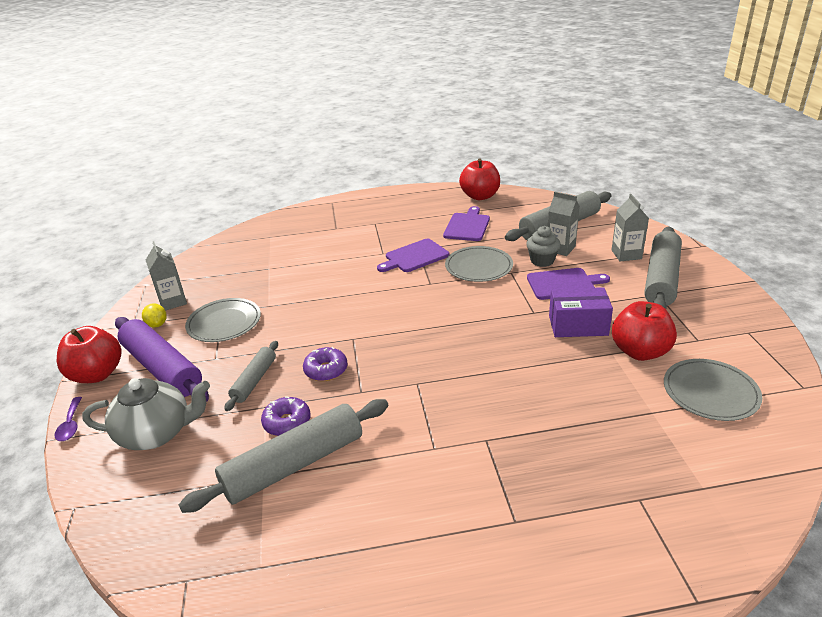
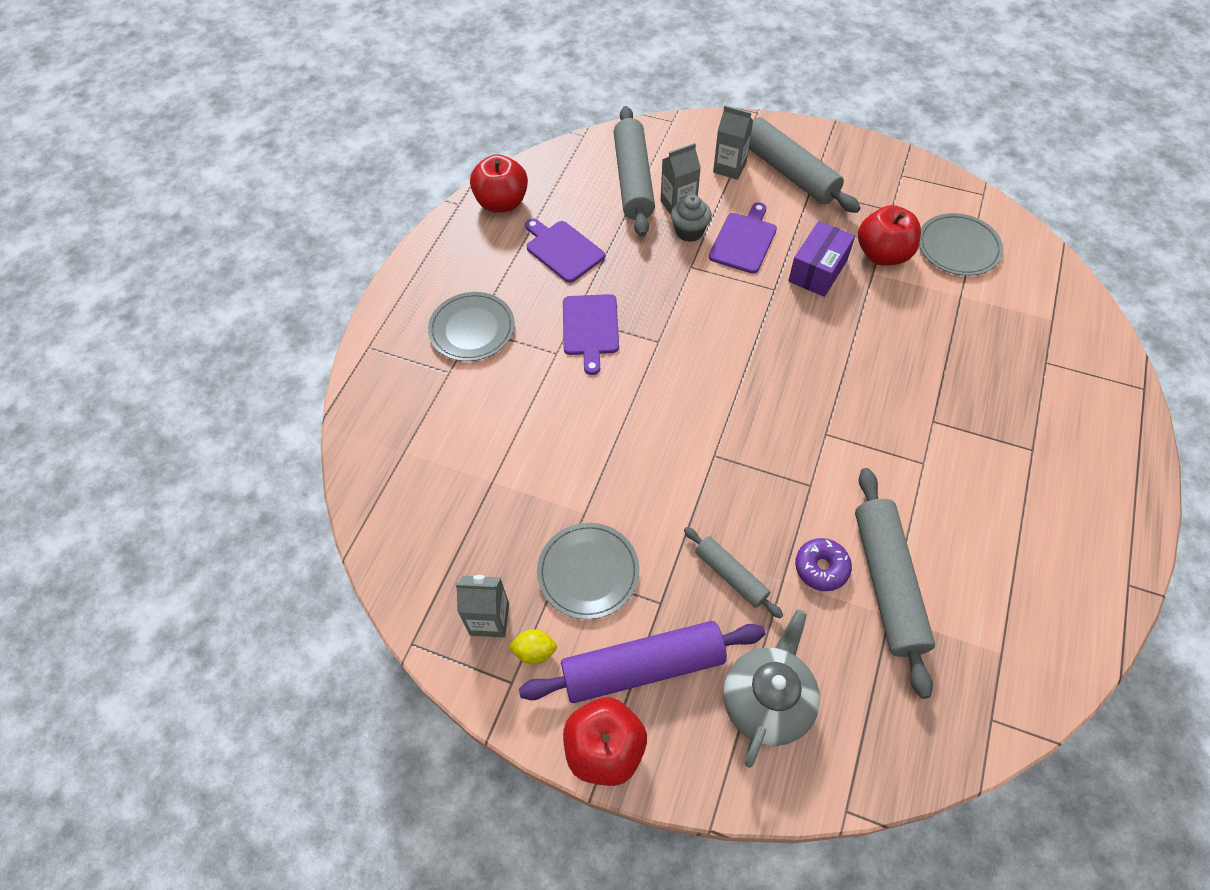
camera: 60 degrees left, 25 degrees up
(70, 425) = (695, 796): purple spoon -> none
(326, 370) = (755, 501): purple donut -> none
(478, 266) = (658, 285): grey plate -> grey plate (472, 329)

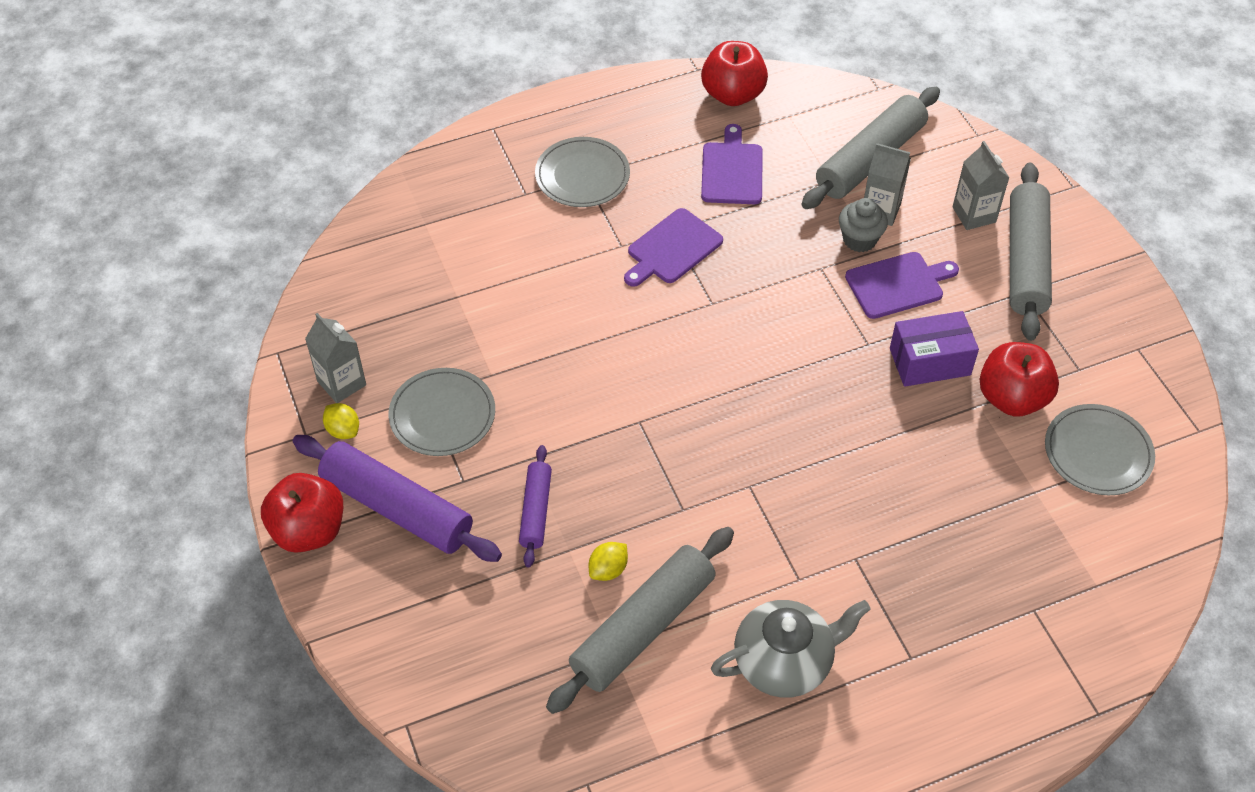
camera: 45 degrees right, 5 degrees down
(731, 575) = (536, 511): grey rolling pin -> purple rolling pin
(767, 701) = (448, 610): grey teapot -> grey teapot (784, 662)
(821, 568) = (608, 569): purple donut -> yellow lemon

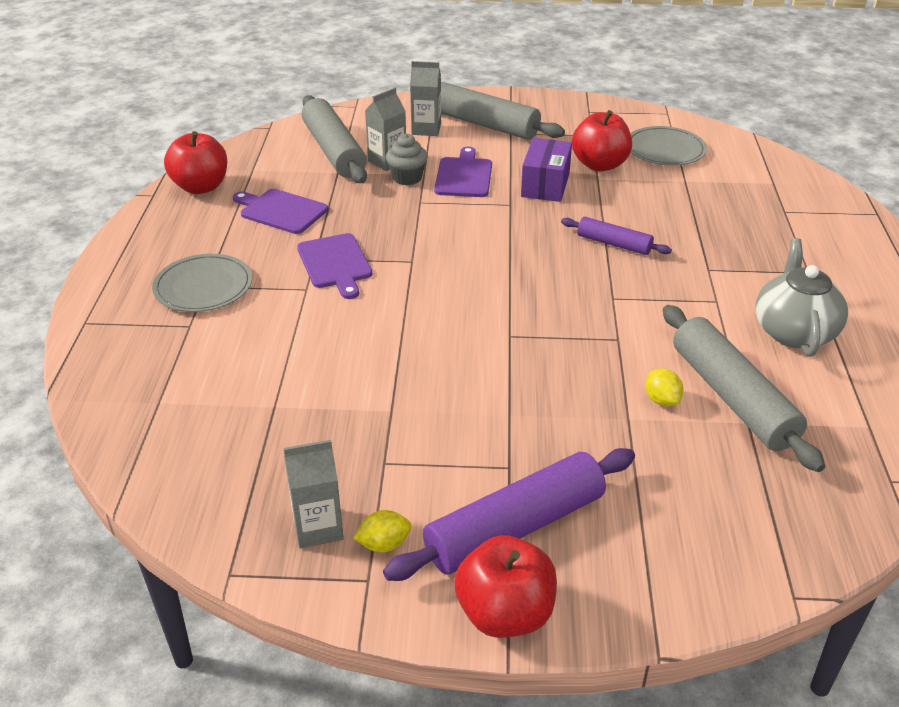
camera: 65 degrees left, 15 degrees down
(442, 415) = (416, 459): grey plate -> none
(536, 511) = (573, 427): purple rolling pin -> purple rolling pin (614, 244)

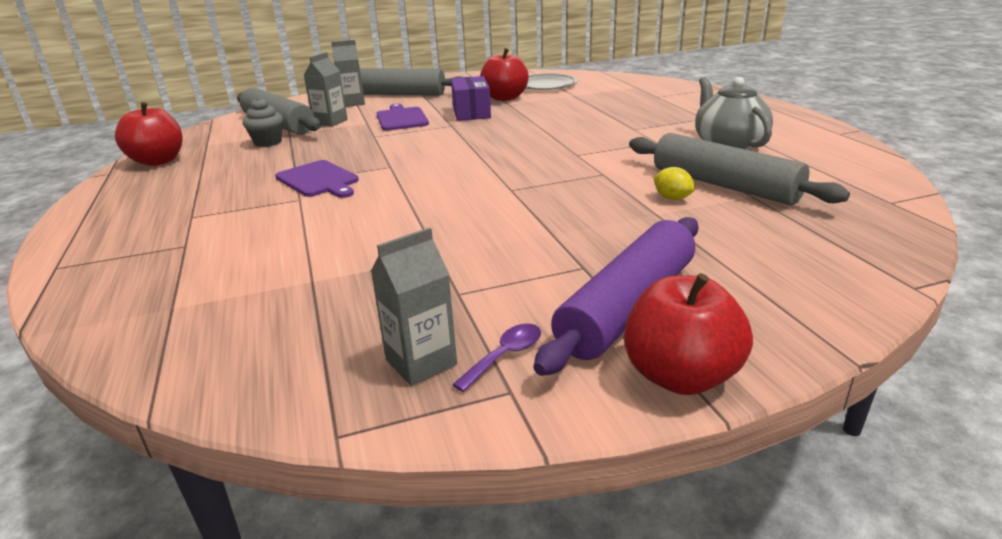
camera: 20 degrees left, 10 degrees down
(203, 287) = (189, 217): grey plate -> none
(281, 211) = (247, 161): purple cutting board -> none
(384, 544) = (505, 356): yellow lemon -> purple spoon
(407, 178) = (353, 127): grey cupcake -> grey cupcake (268, 142)
(614, 244) = (551, 129): purple rolling pin -> none

